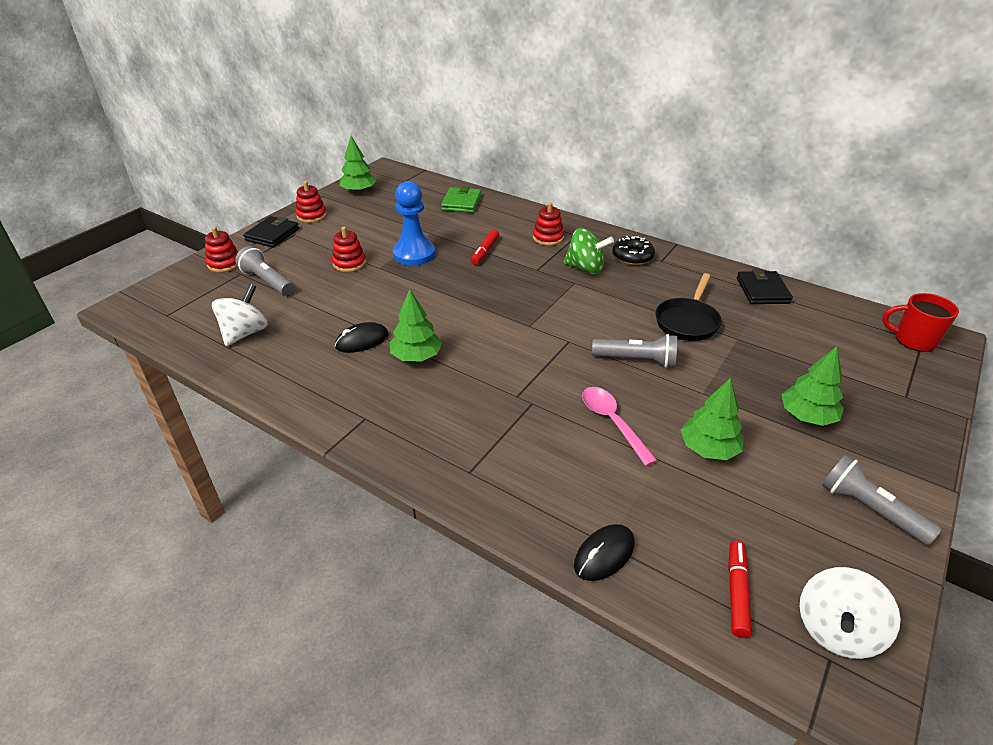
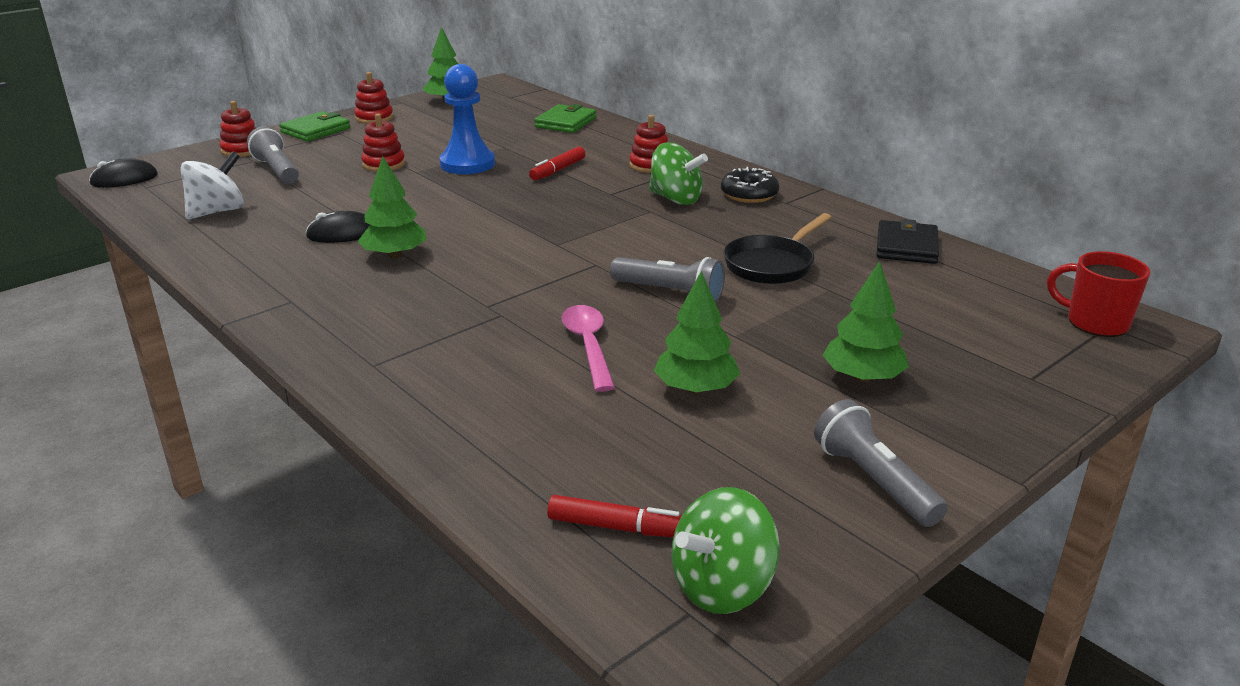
camera: 15 degrees right, 10 degrees down
(272, 234) = (315, 130): black wallet -> green wallet
(604, 554) = (475, 463): black mouse -> black mouse (124, 179)
(736, 592) = (617, 527): red marker -> red marker turned 75 degrees clockwise
(836, 630) = (722, 587): white spinning top -> green spinning top

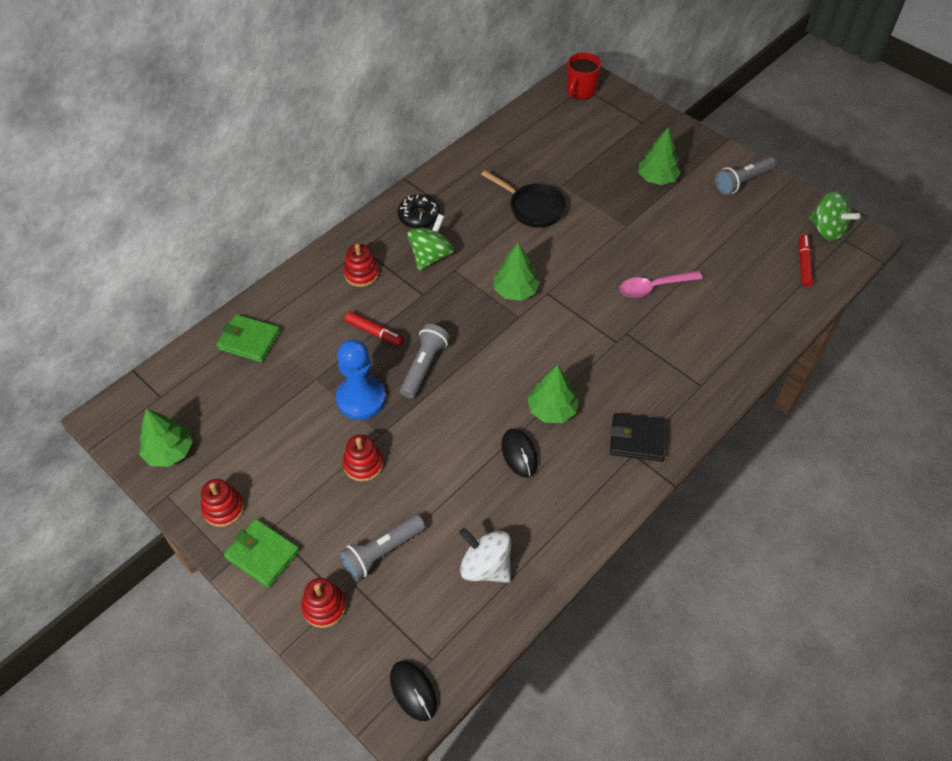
camera: 95 degrees left, 25 degrees up
(670, 293) = (581, 254): grey flashlight -> grey flashlight (424, 366)
(696, 388) = (685, 240): green tree -> green tree (515, 291)
(906, 247) = (498, 147): black wallet -> black wallet (637, 439)

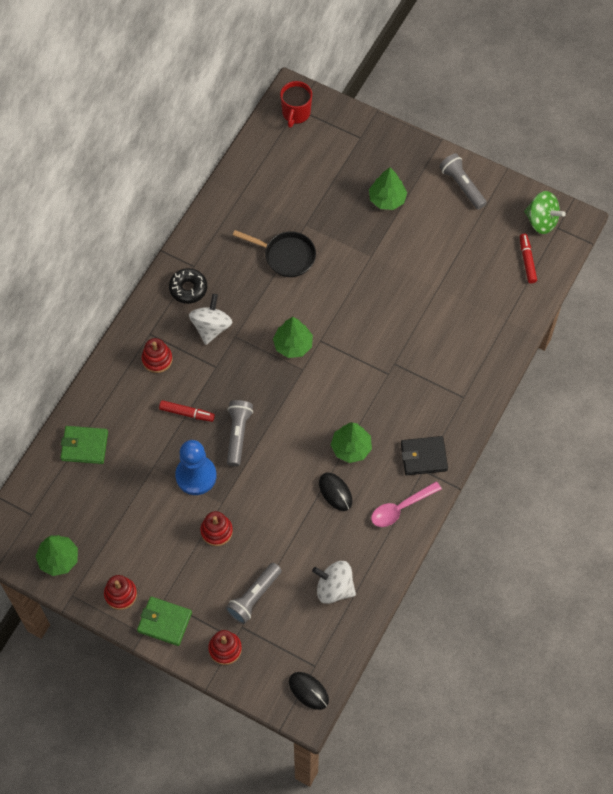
camera: 15 degrees left, 10 degrees up
(431, 256) = (211, 327): green spinning top -> white spinning top
(654, 287) = (408, 313): pink spoon -> pink spoon (401, 508)
(742, 182) = (462, 186): grey flashlight -> grey flashlight turned 105 degrees clockwise

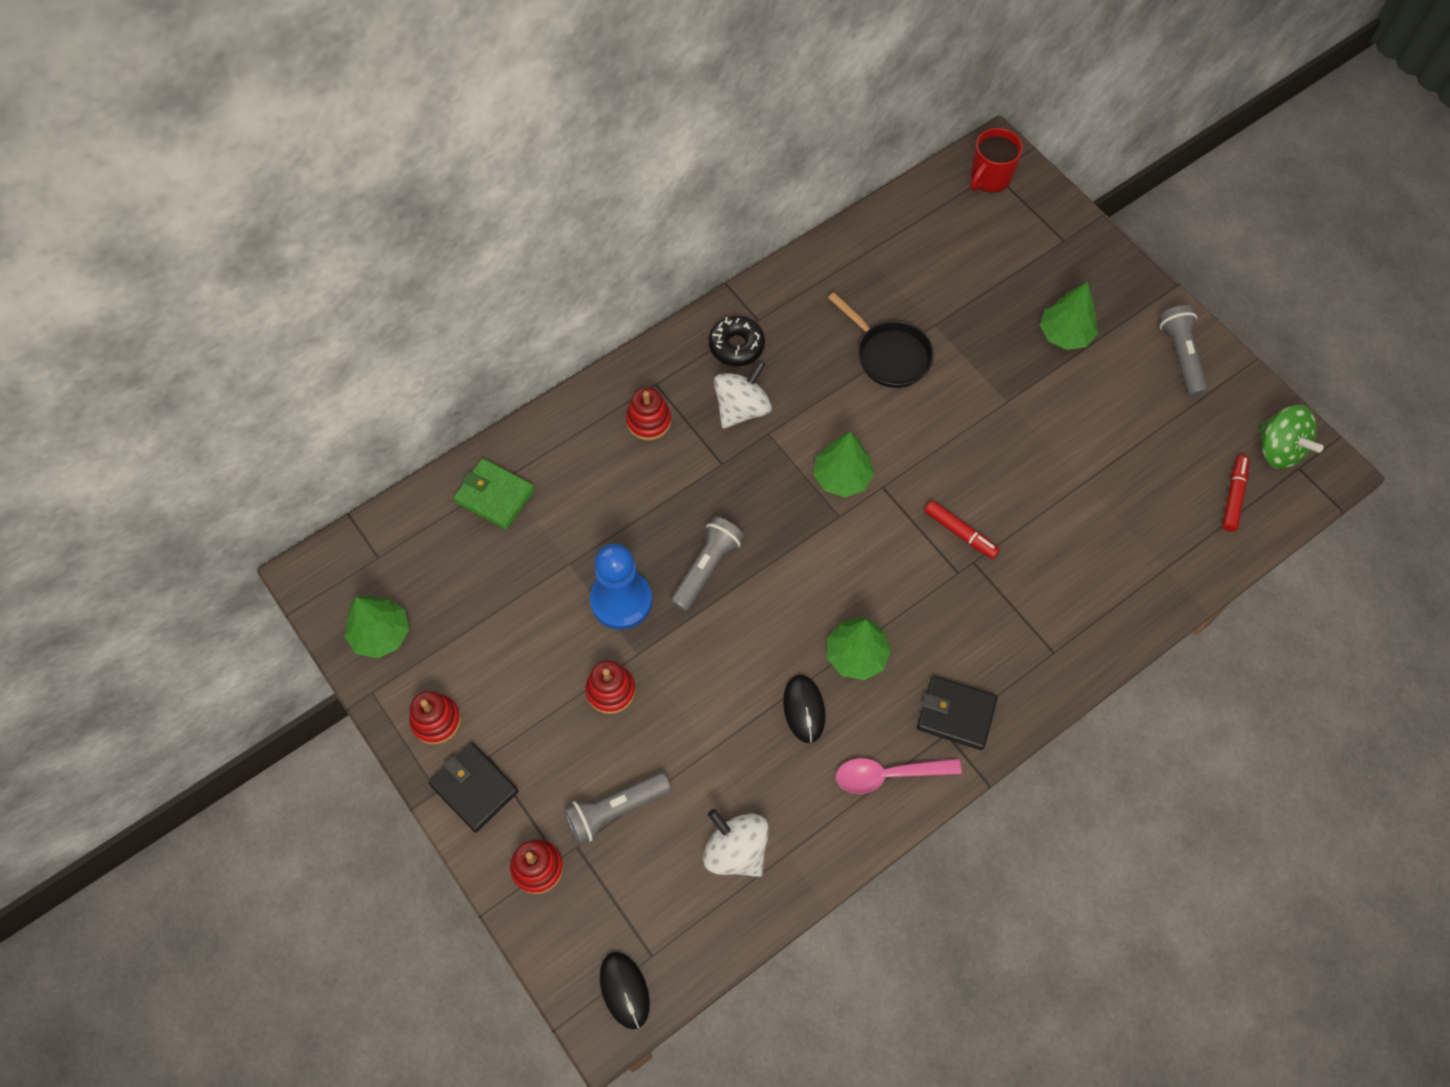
camera: 25 degrees right, 0 degrees up
(164, 622) = (474, 788): green wallet -> black wallet
(187, 413) = (652, 509): red marker -> red marker (960, 533)

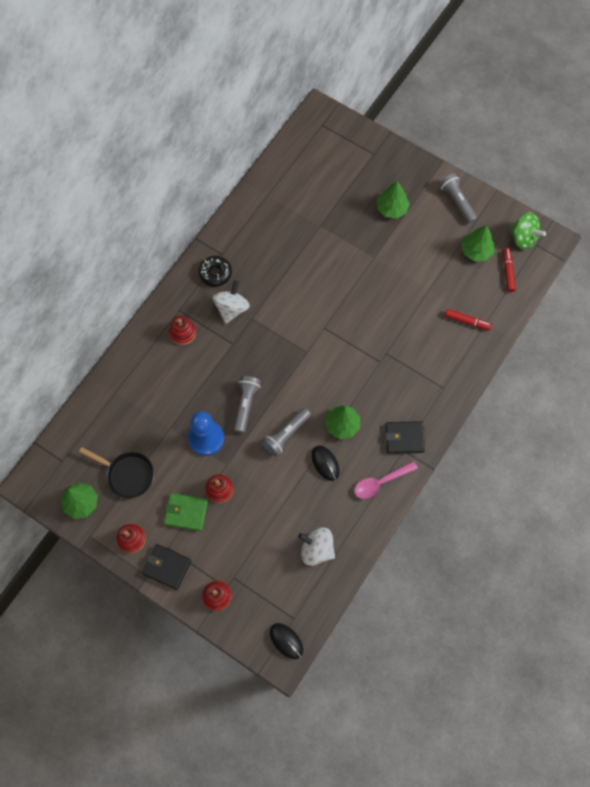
camera: 20 degrees left, 5 degrees up
(495, 496) = (113, 404): green wallet -> green wallet (186, 512)
(615, 810) = (246, 551): grey flashlight -> grey flashlight (286, 435)
(842, 477) = (300, 329): green tree -> green tree (476, 251)
(889, 355) = (301, 251): black pan -> black pan (128, 475)
(960, 533) = (373, 339): red marker -> red marker (467, 321)
(989, 178) = (320, 129): red mug -> none

